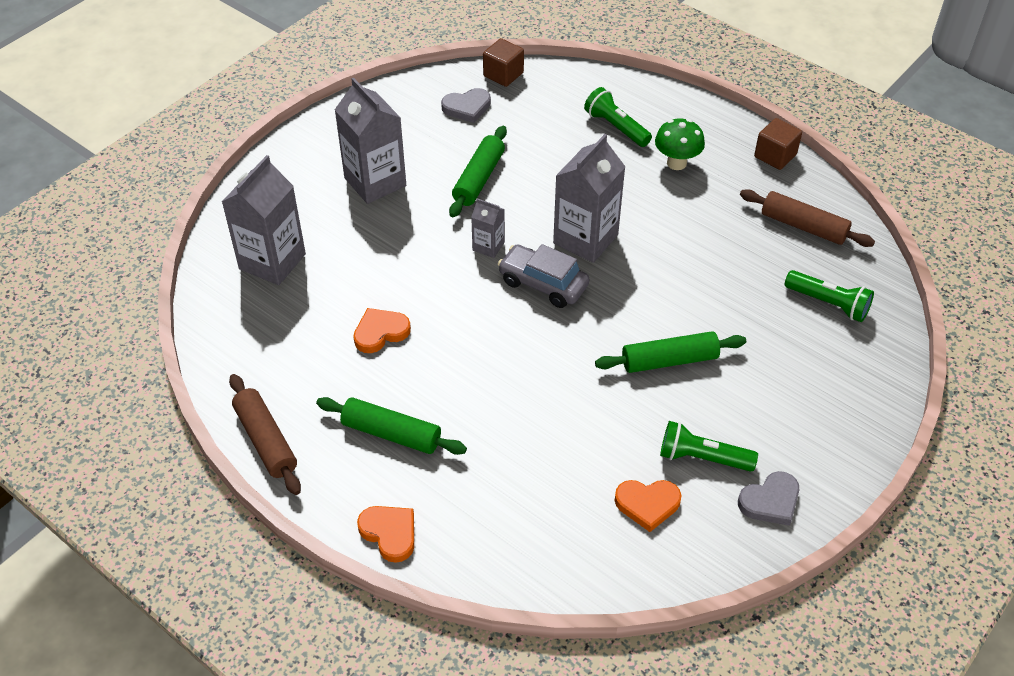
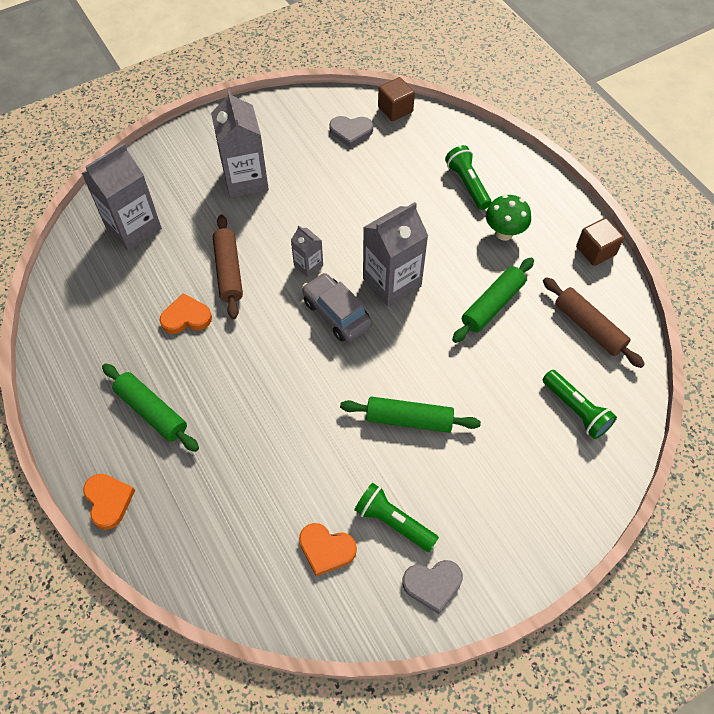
camera: 20 degrees right, 10 degrees up
(266, 440) = (55, 385): brown rolling pin -> brown rolling pin (229, 271)
(478, 179) = (329, 200): green rolling pin -> green rolling pin (492, 305)

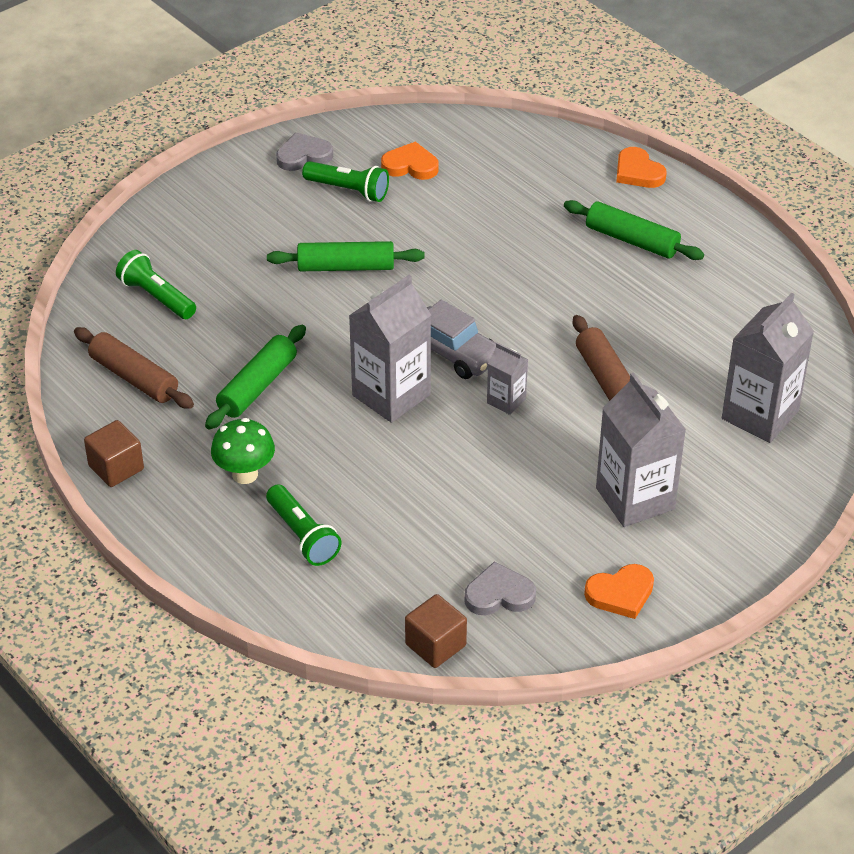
camera: 170 degrees right, 15 degrees down
(186, 317) = (637, 327): orange heart -> orange heart (620, 593)

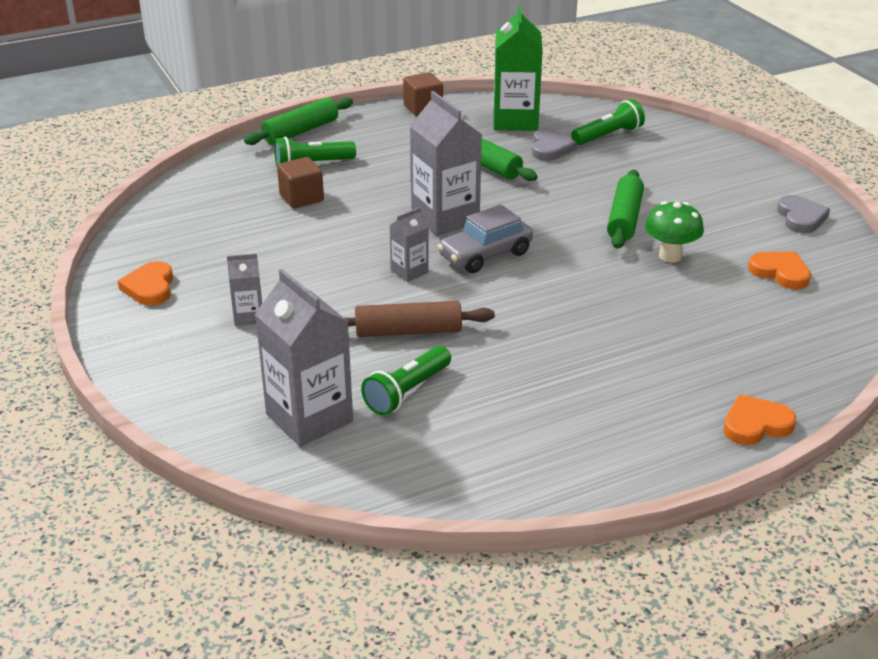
camera: 105 degrees right, 10 degrees down
(134, 378) = (515, 121): brown rolling pin -> green carton
(245, 474) = (389, 150): green mushroom -> green mushroom (670, 256)
(348, 190) = (741, 234): green flashlight -> green flashlight (407, 392)
(410, 165) = (780, 273): orange heart -> orange heart turned 75 degrees counterclockwise
(435, 645) = (168, 200): brown cube -> brown cube (301, 198)
(499, 594) = (194, 233): grey heart -> grey heart (550, 148)
(632, 240) = (625, 392): green rolling pin -> green rolling pin (301, 131)
(635, 498) = (248, 316): grey carton -> grey carton, size x0.51

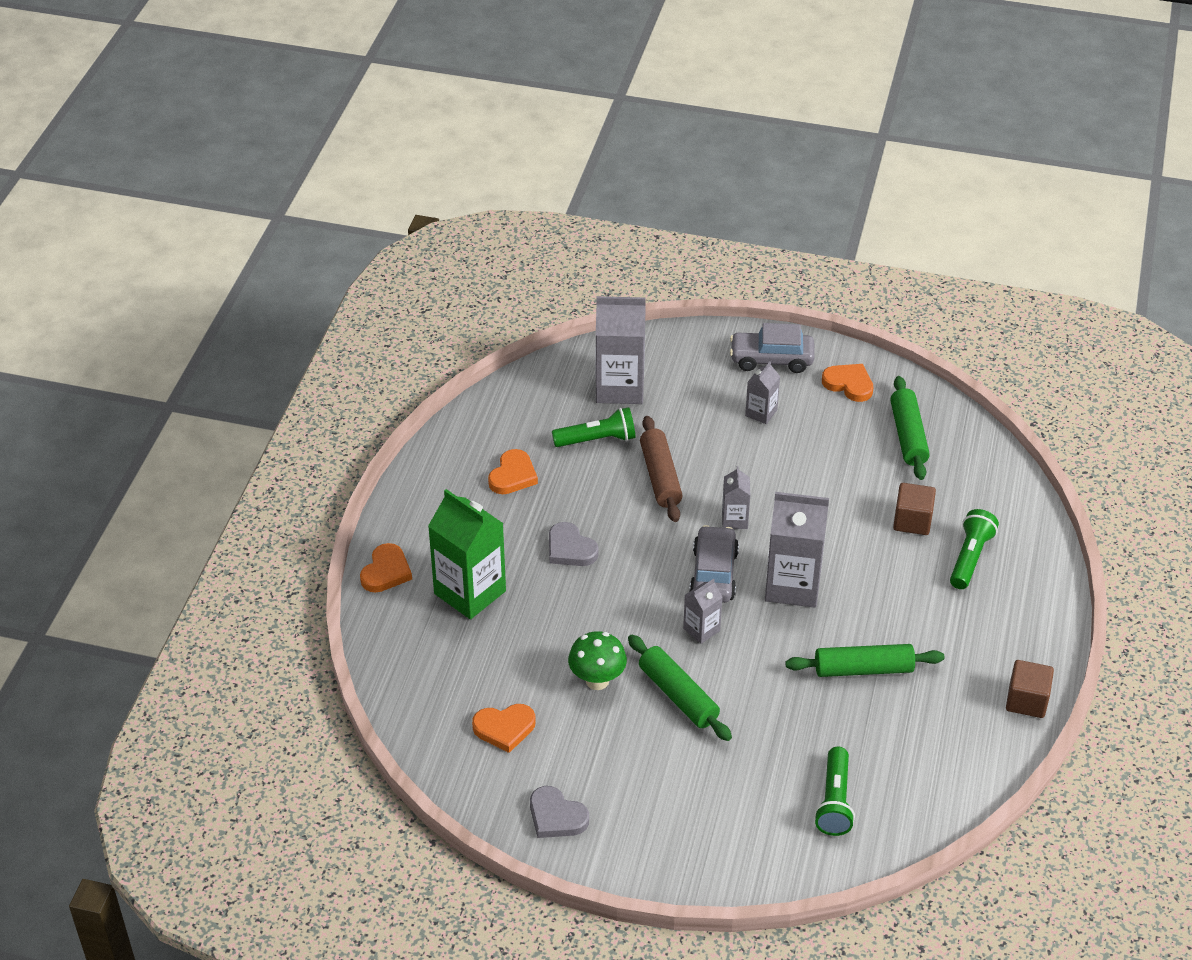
camera: 130 degrees right, 10 degrees up
(156, 344) = (771, 359): none -> grey car
(301, 131) = (1049, 585): green rolling pin -> green rolling pin (908, 436)
(407, 392) = (597, 440): green flashlight -> green flashlight turned 90 degrees clockwise
(408, 331) = (660, 476): brown rolling pin -> brown rolling pin turned 45 degrees counterclockwise
(515, 121) = (933, 753): green carton -> green carton (470, 592)
(527, 418) = (513, 476): none -> orange heart
(549, 236) = (701, 629): none -> grey carton
(550, 148) = (850, 738): grey heart -> grey heart (570, 549)

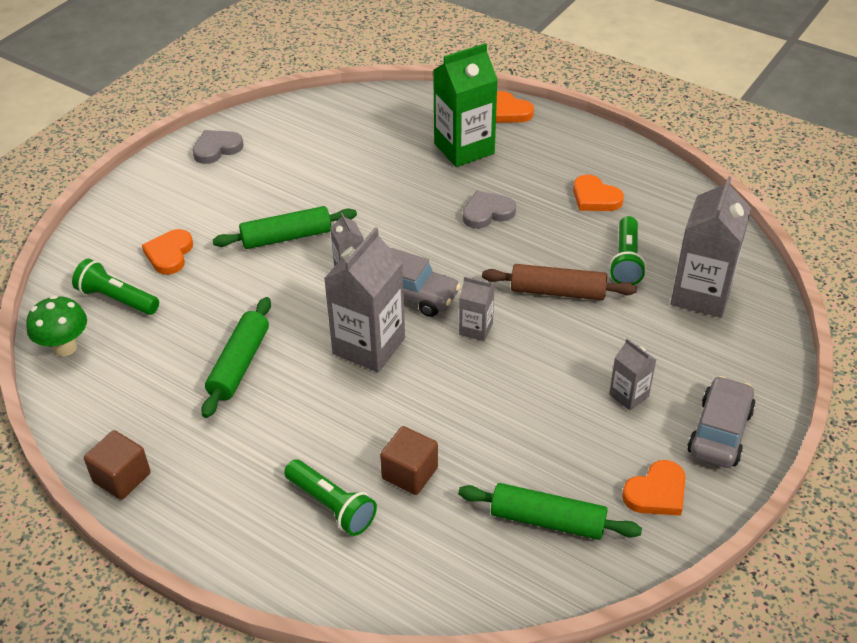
camera: 110 degrees right, 0 degrees up
(504, 728) = (314, 140): orange heart -> orange heart (169, 254)
(597, 680) = (331, 196): green mushroom -> green mushroom (65, 347)

